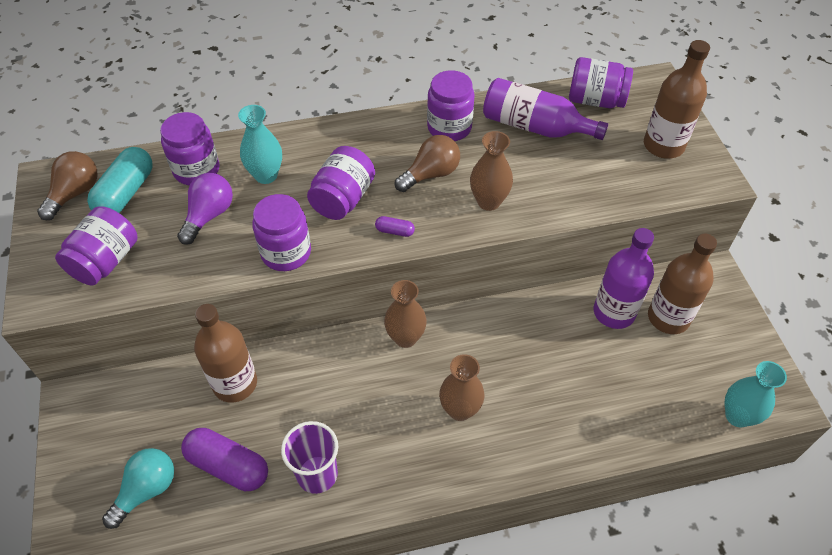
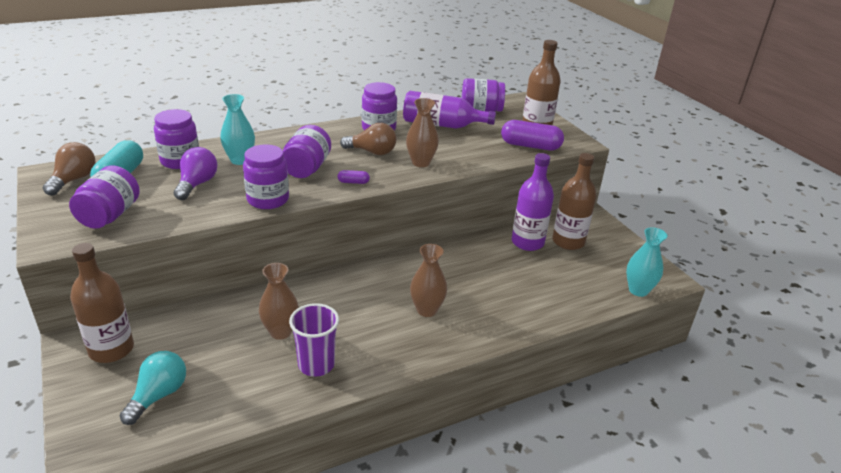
camera: 15 degrees left, 20 degrees down
(228, 466) = (233, 369): purple capsule -> purple capsule (530, 146)
(235, 383) = (228, 315): brown bottle -> brown bottle (111, 349)
(405, 338) = (370, 272): brown vase -> brown vase (280, 332)
(430, 174) = (372, 152): brown light bulb -> brown light bulb turned 60 degrees clockwise

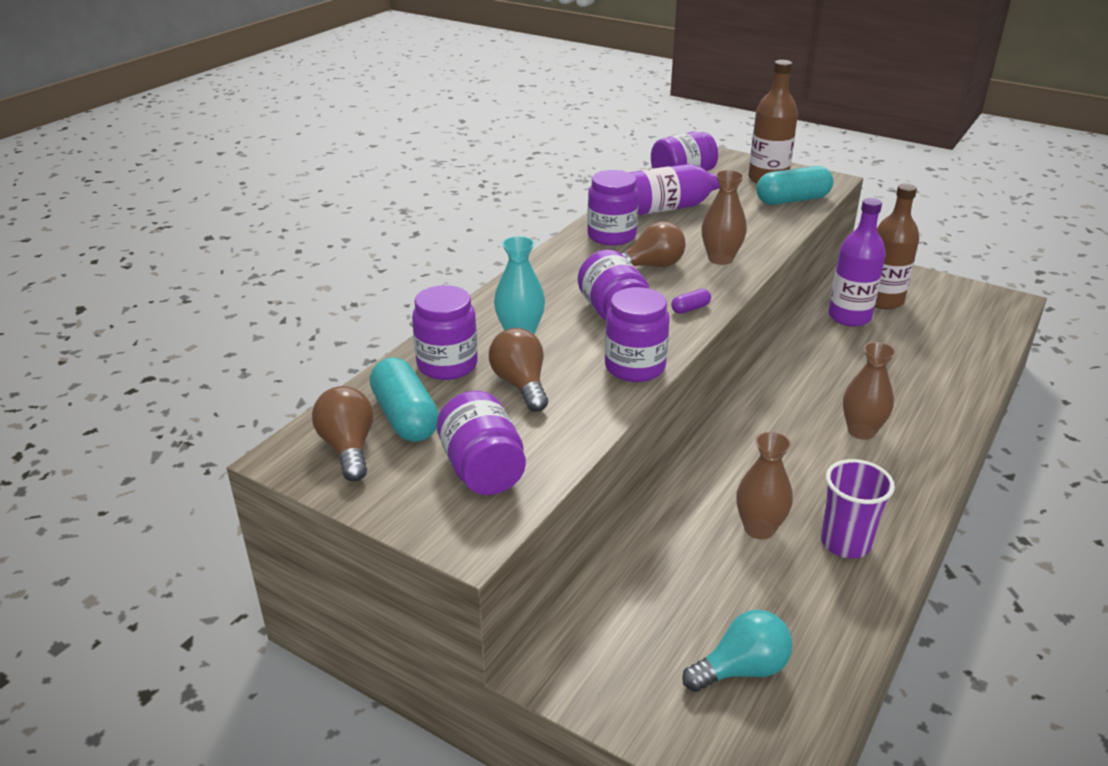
camera: 30 degrees left, 0 degrees up
(111, 349) = (606, 652): brown bottle -> none
(158, 395) = (741, 669): turquoise light bulb -> turquoise light bulb turned 75 degrees clockwise
(197, 184) = (521, 385): purple light bulb -> brown light bulb
(530, 146) = (792, 200): purple capsule -> turquoise capsule
(638, 290) = (1002, 323): turquoise vase -> none

